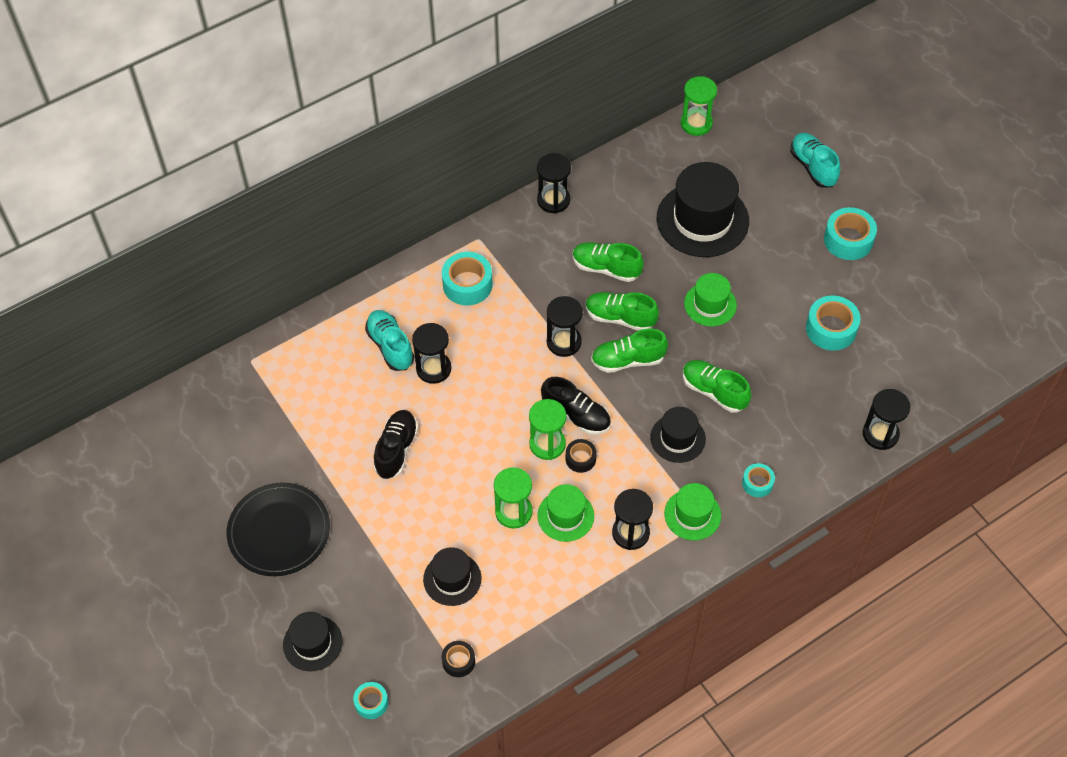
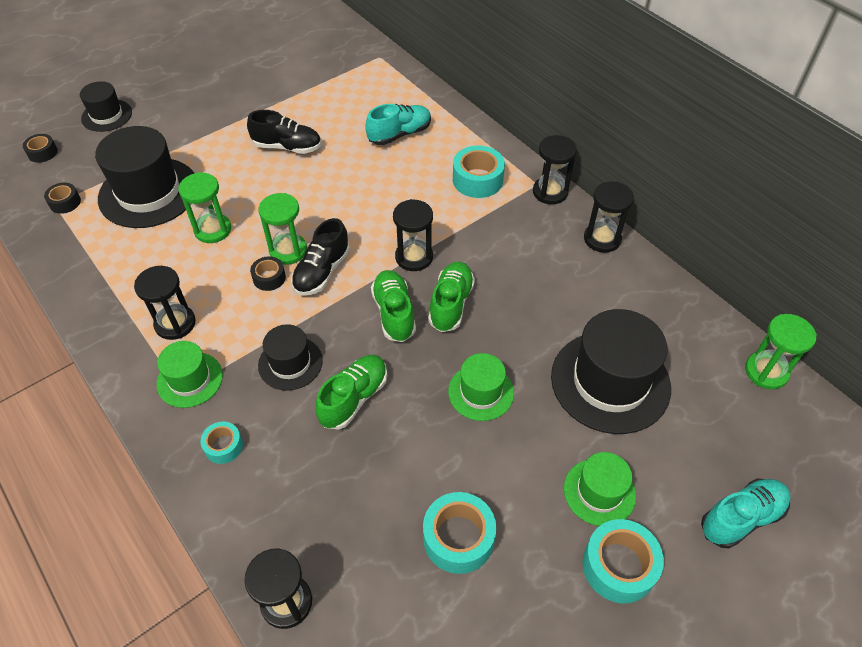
camera: 85 degrees right, 5 degrees down
(279, 531) = (213, 88): black plate -> none
(371, 703) = (42, 152): turquoise tape -> black tape
(433, 369) = (376, 164): black hourglass -> black hourglass (550, 192)
(452, 579) = (148, 192): black hat -> black hat, size x1.82
(565, 516) = (203, 269): green hat -> green hat (599, 492)
(606, 268) = (517, 289): green shoe -> none

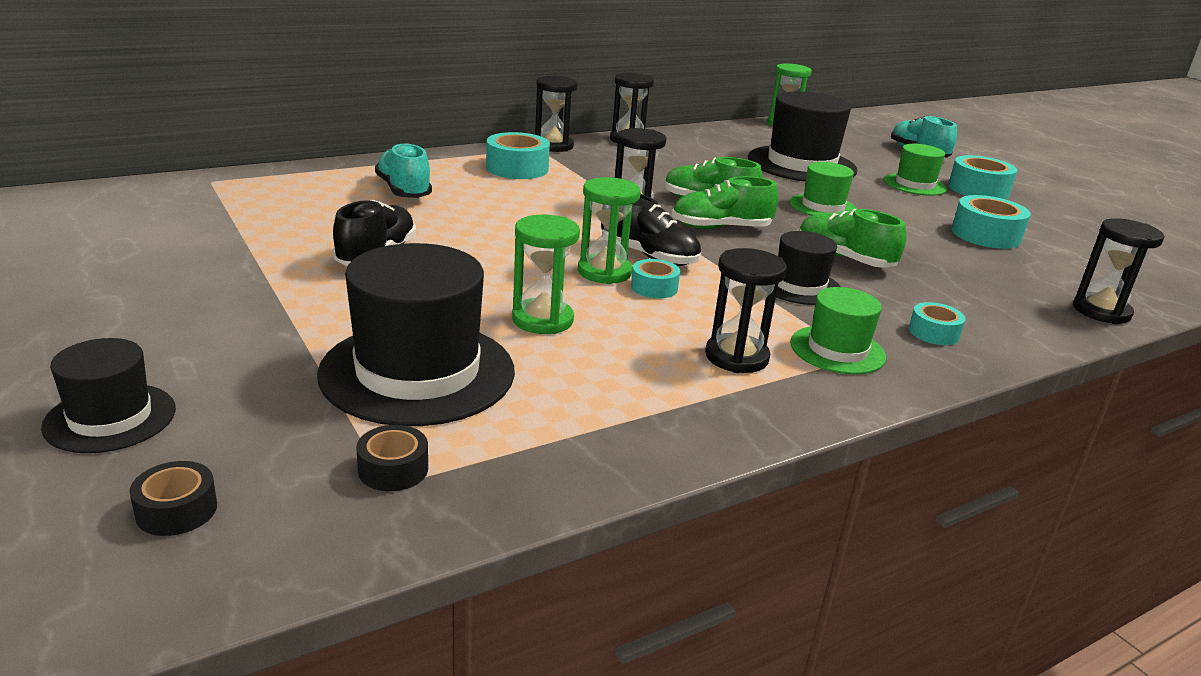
camera: 85 degrees left, 25 degrees down
(269, 278) = (654, 287): black tape -> turquoise tape

